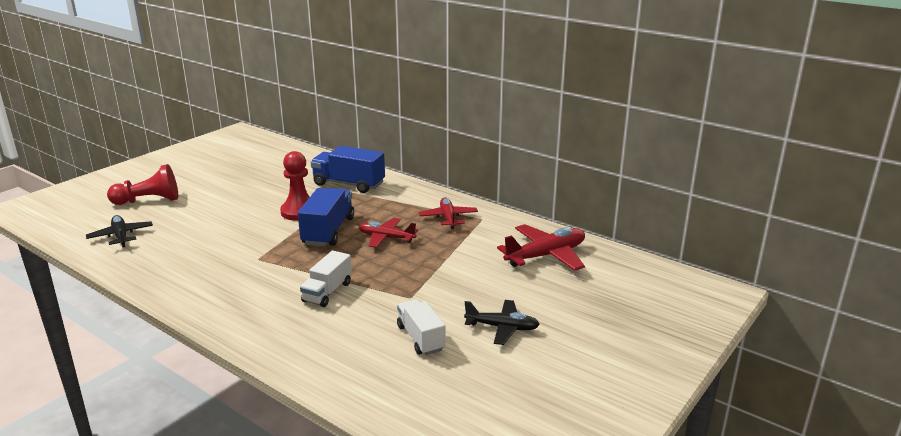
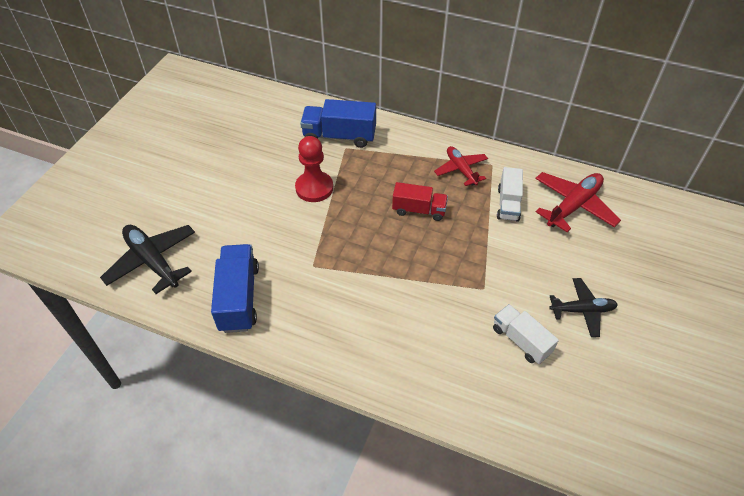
camera: 15 degrees left, 25 degrees up
(121, 236) = (153, 261): black plane -> black plane, size x1.52
(148, 201) = (147, 201): red pawn -> none
(327, 292) = (405, 298): white truck -> white truck (508, 204)
(328, 231) = (358, 211): blue truck -> blue truck (239, 298)
(386, 238) = (419, 210): red plane -> red truck

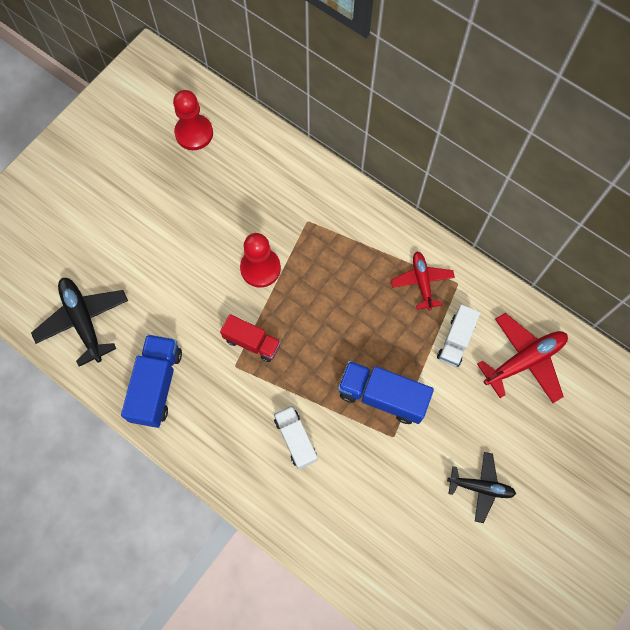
camera: 15 degrees right, 20 degrees up
(227, 109) = (194, 133): none -> red pawn
(339, 136) = (305, 203): blue truck -> blue truck (382, 396)
(419, 210) = (360, 325): red truck -> red truck (252, 342)
(521, 340) = (408, 503): white truck -> white truck (296, 439)

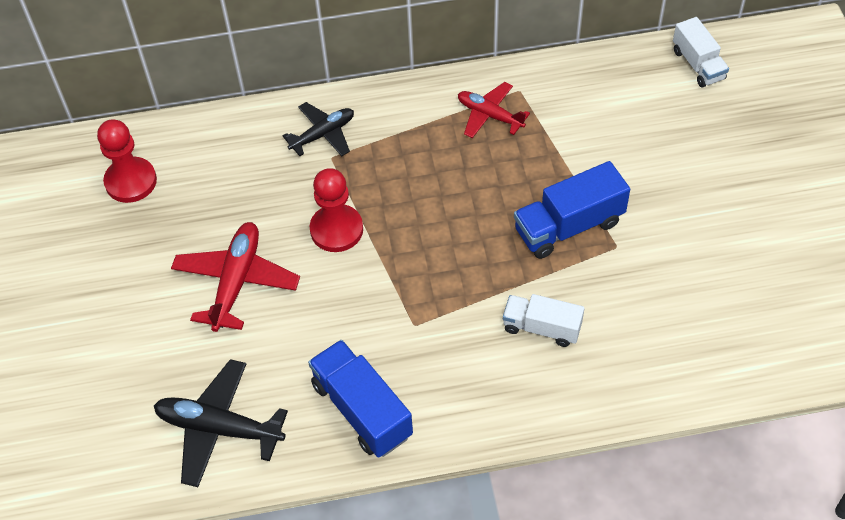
camera: 45 degrees left, 15 degrees down
(252, 342) = (405, 292): red truck -> none
(455, 340) = (572, 132): white truck -> white truck (698, 65)
(480, 487) = (729, 215): black plane -> black plane (323, 134)
(524, 361) = (642, 97): red plane -> red plane (236, 282)

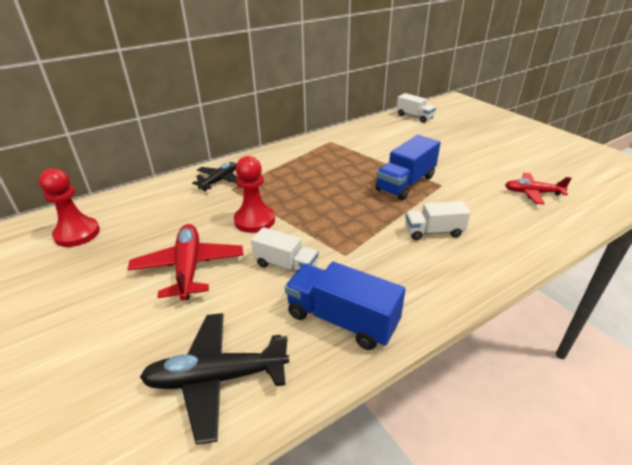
camera: 25 degrees left, 20 degrees down
(340, 317) = (286, 265): none -> white truck
(490, 115) = (321, 153): red plane -> red plane (532, 193)

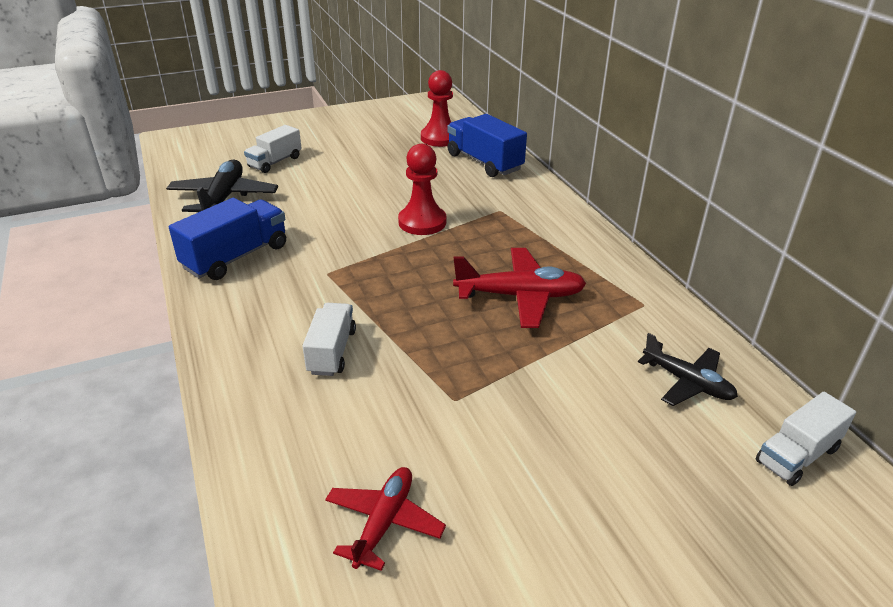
camera: 100 degrees right, 0 degrees up
(189, 268) = (358, 187): red plane -> red plane (520, 296)
(219, 181) = (522, 203): black plane -> black plane (687, 382)
(286, 265) = (331, 235): white truck -> white truck (275, 162)
(405, 183) = (471, 358): blue truck -> blue truck (484, 162)

